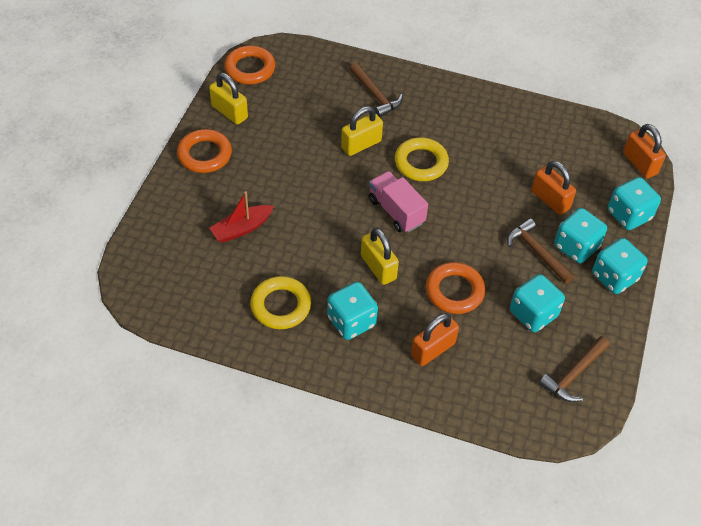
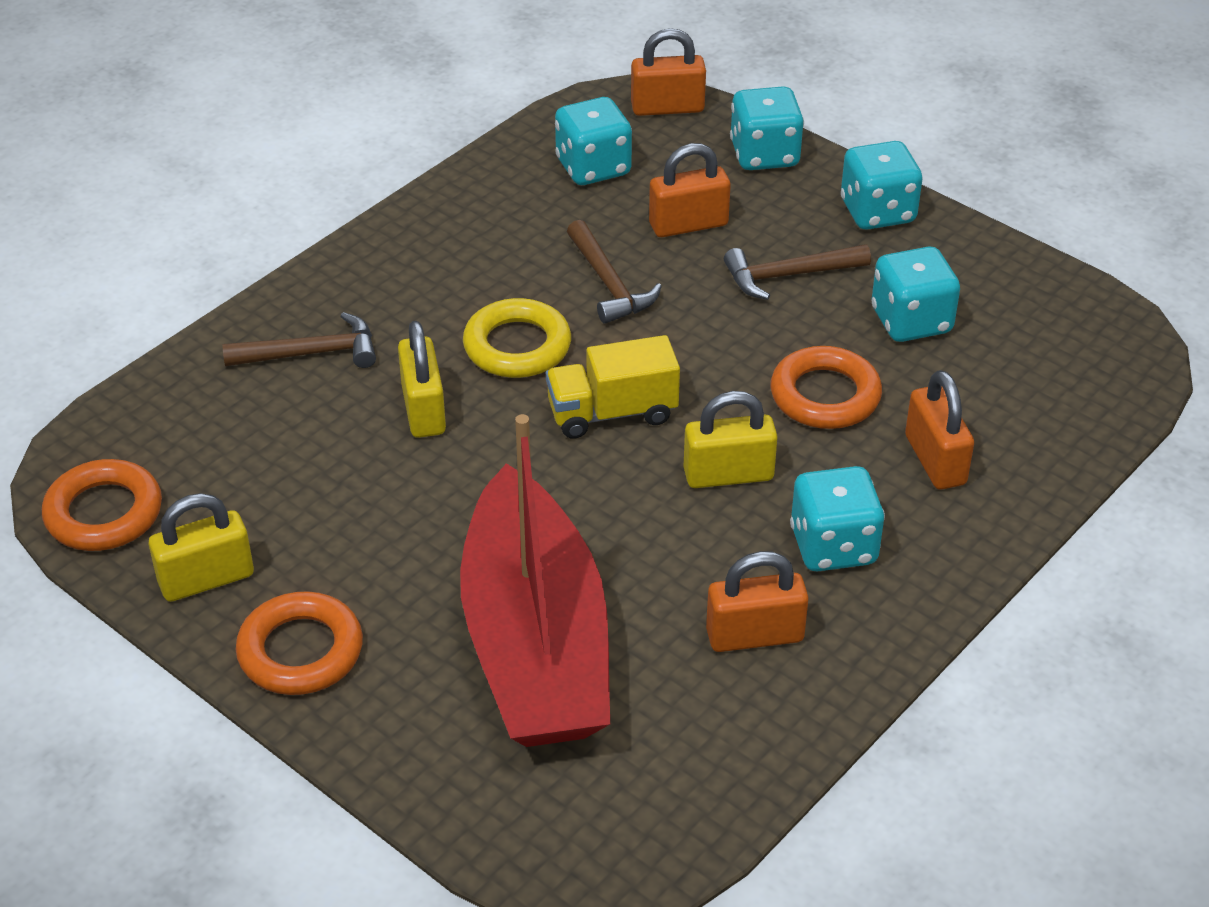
camera: 65 degrees left, 10 degrees down
(242, 228) = (536, 643): red boat -> red boat, size x2.37
(281, 306) = (754, 635): yellow ring -> orange padlock
(396, 211) = (612, 413): pink truck -> yellow truck
(574, 374) = (1043, 317): brown hammer -> brown hammer (609, 284)
(576, 247) = (799, 230): turquoise dice -> turquoise dice (593, 168)

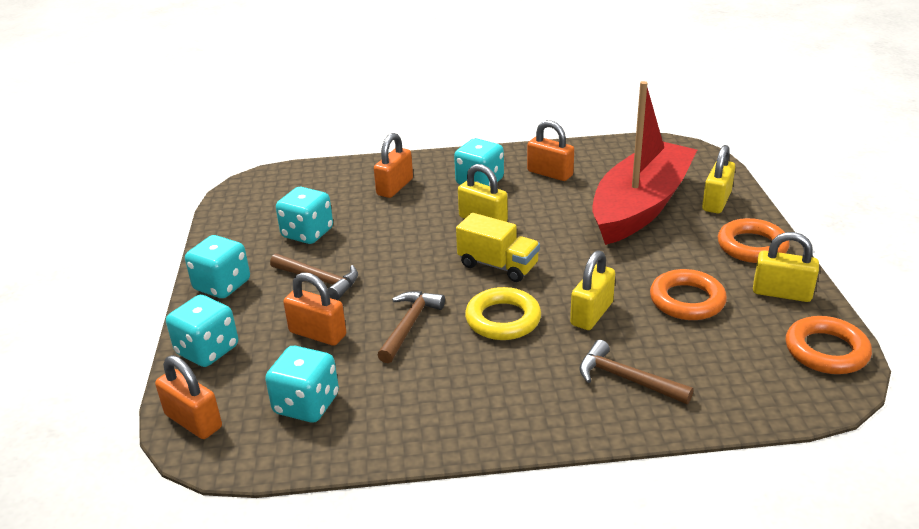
camera: 135 degrees left, 10 degrees down
(425, 729) = (716, 202): none -> yellow padlock
(825, 395) = (395, 226): orange ring -> orange ring (687, 300)

